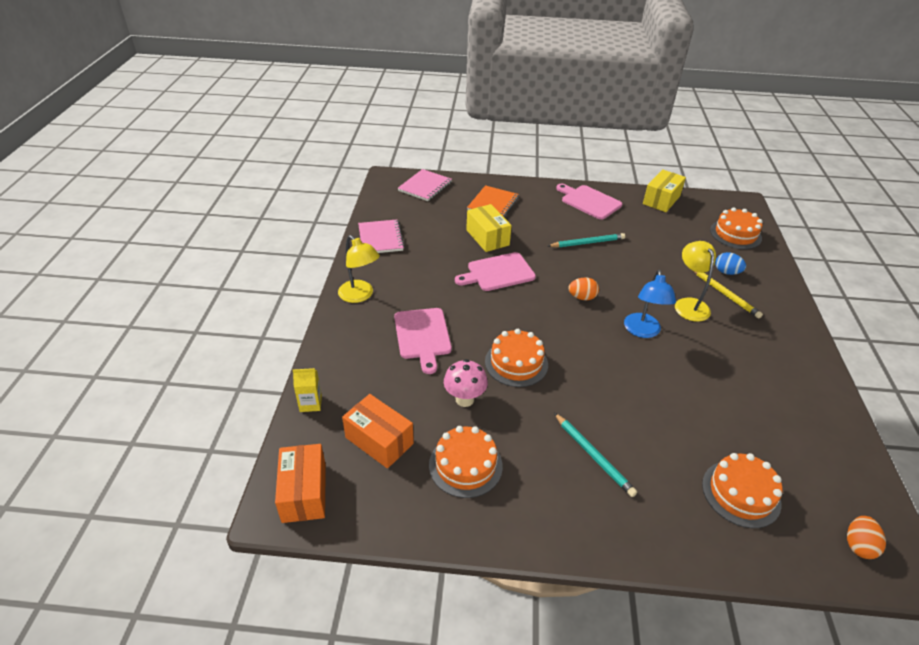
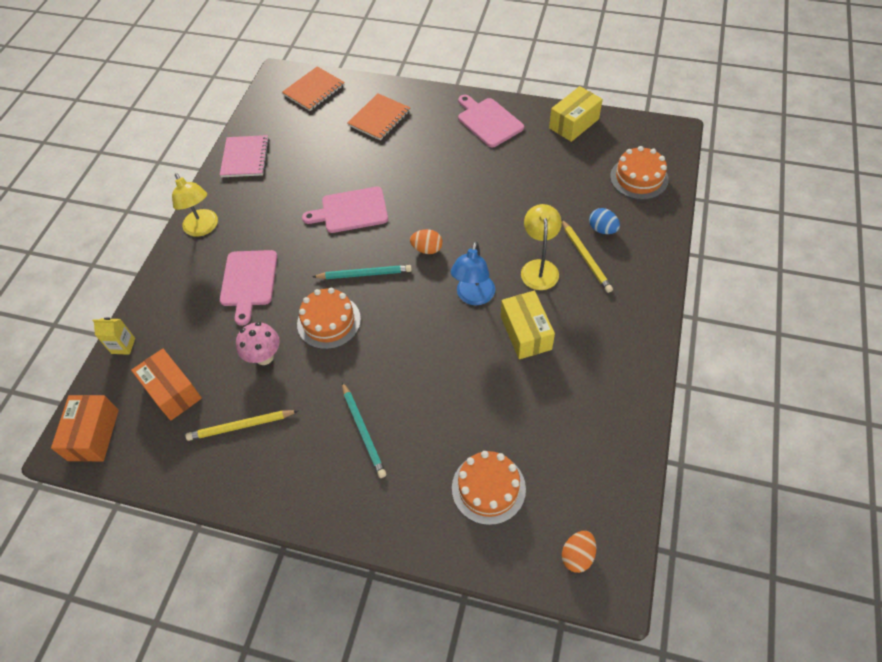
camera: 15 degrees right, 15 degrees up
(425, 186) = (314, 90): pink notebook -> orange notebook
(465, 465) = (241, 426): orange cake -> yellow pencil
(487, 237) = (356, 164): yellow box -> yellow box (525, 333)
(587, 243) = (462, 178): turquoise pencil -> turquoise pencil (364, 274)

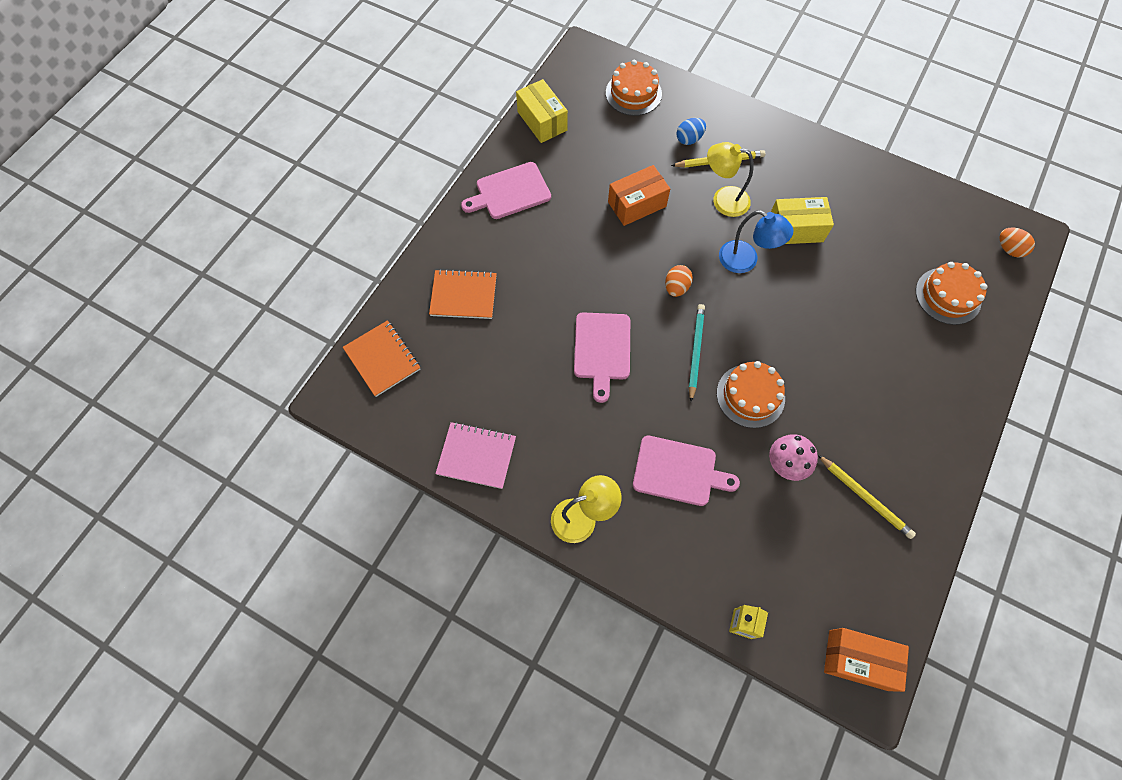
camera: 80 degrees left, 10 degrees up
(172, 391) = (813, 567): orange box -> orange box (637, 204)
(241, 426) = (865, 497): yellow pencil -> yellow pencil turned 45 degrees counterclockwise
(363, 431) = (882, 384): turquoise pencil -> none
(379, 118) = (463, 296): orange notebook -> orange notebook turned 45 degrees counterclockwise

